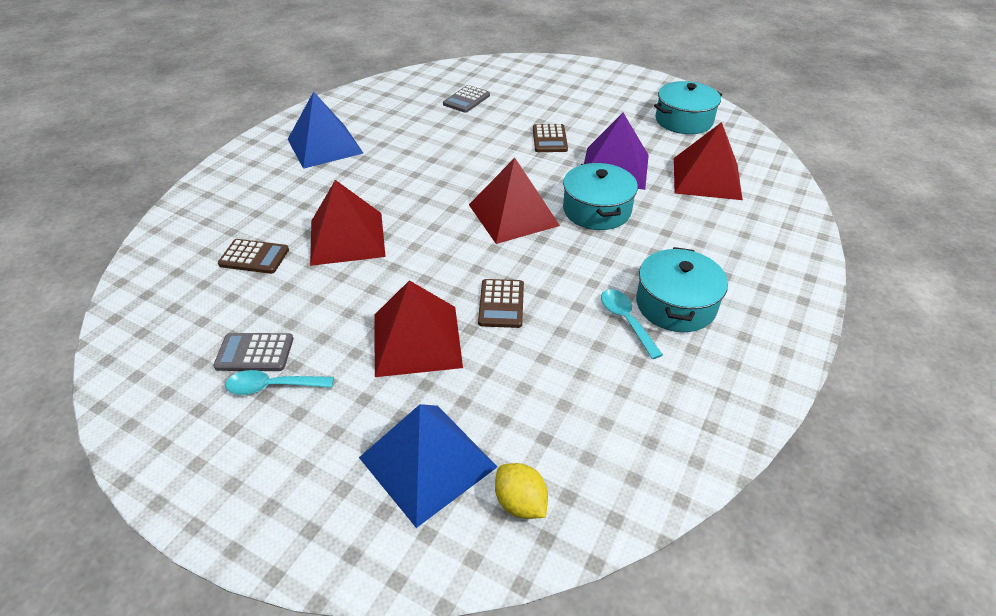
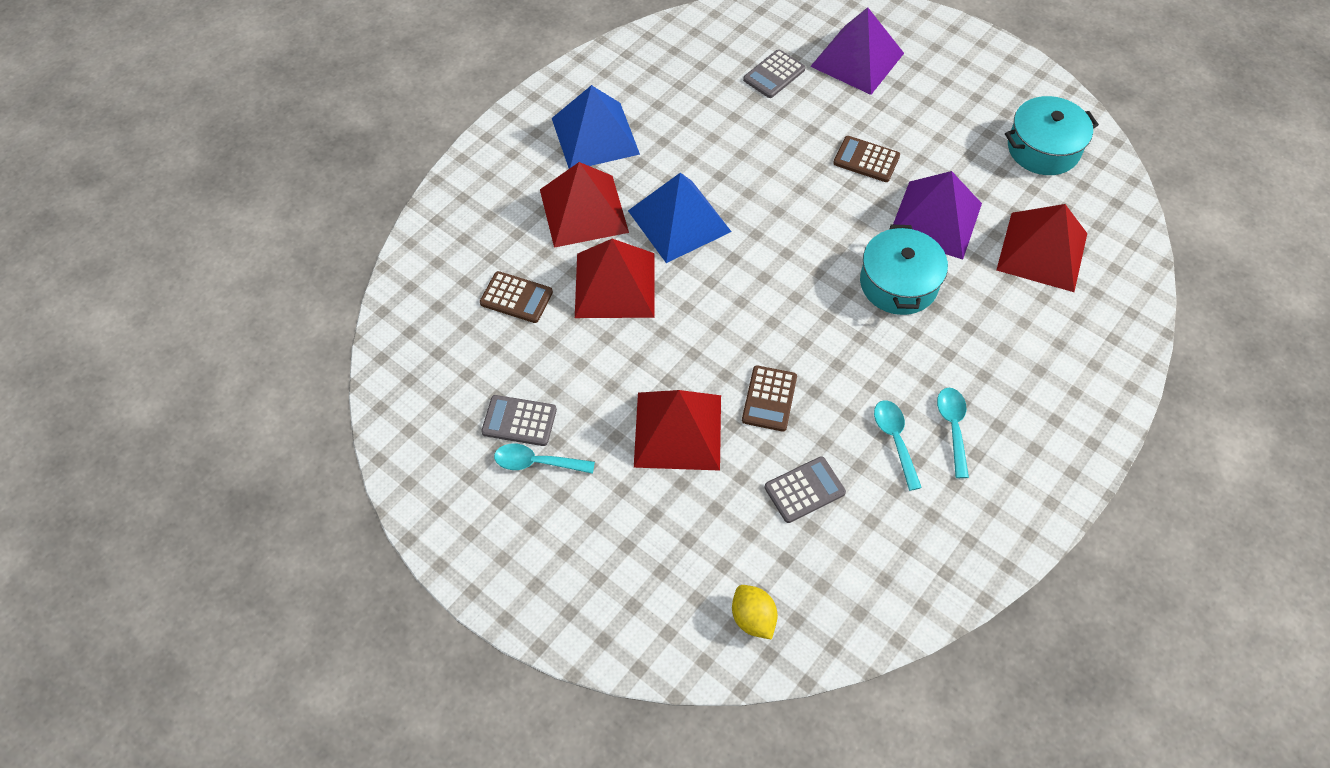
camera: 10 degrees right, 15 degrees up
(427, 462) = (675, 565): blue pyramid -> blue pyramid (679, 221)
(513, 215) = (802, 277): red pyramid -> red pyramid (584, 210)
(528, 87) = (857, 59): none -> purple pyramid
(549, 139) = (866, 160): brown calculator -> brown calculator turned 105 degrees clockwise
(550, 373) = (804, 490): none -> grey calculator
(676, 304) = (953, 428): turquoise pot -> turquoise spoon

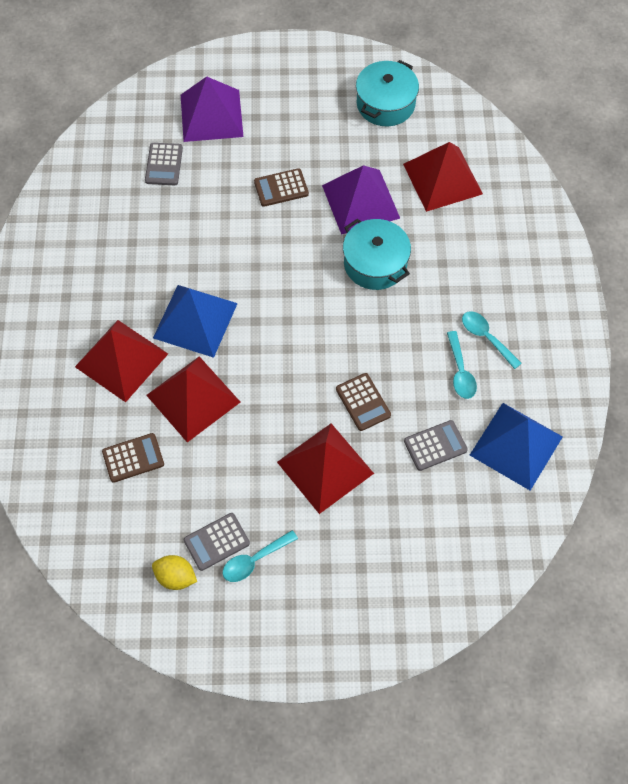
camera: 40 degrees left, 5 degrees up
(595, 136) = (77, 298): blue pyramid -> blue pyramid (516, 446)
(753, 618) = (475, 550): yellow lemon -> yellow lemon (176, 577)
(804, 490) = (435, 445): grey calculator -> grey calculator turned 45 degrees clockwise
(895, 440) = (460, 371): turquoise spoon -> turquoise spoon turned 135 degrees counterclockwise

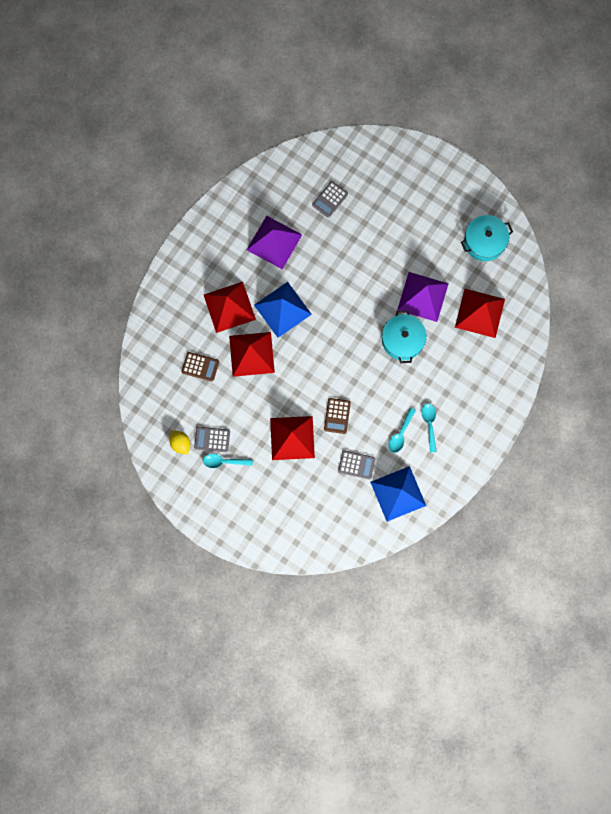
camera: 35 degrees right, 15 degrees up
(211, 115) = (378, 183): purple pyramid -> purple pyramid (274, 242)
(281, 188) = (384, 258): brown calculator -> none

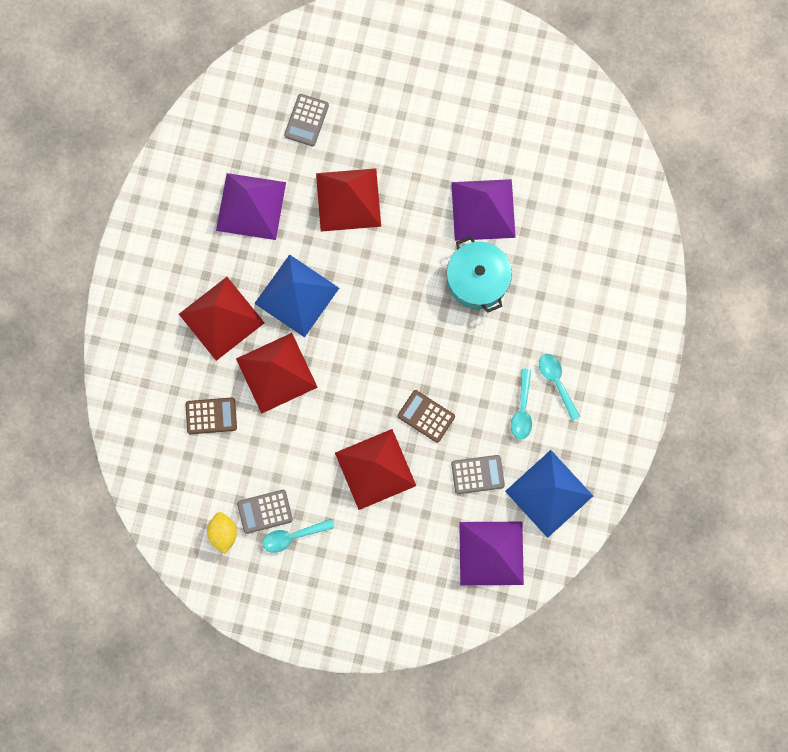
camera: 20 degrees left, 0 degrees up
(181, 443) = (223, 533): yellow lemon -> yellow lemon turned 45 degrees clockwise
(337, 416) = (426, 416): brown calculator -> brown calculator turned 135 degrees clockwise
(347, 518) = (491, 553): none -> purple pyramid
(479, 313) = (569, 205): red pyramid -> red pyramid (348, 200)
(484, 242) = (539, 105): turquoise pot -> none

